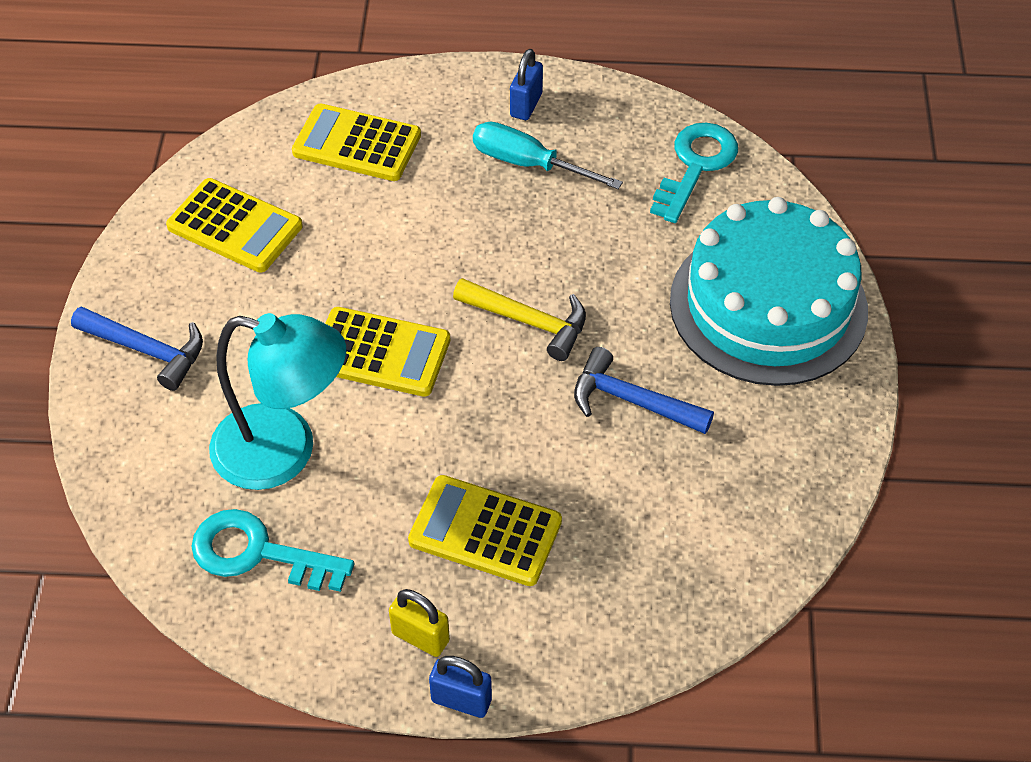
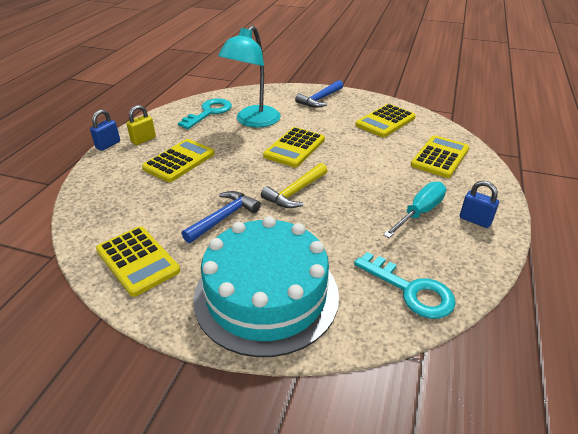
camera: 105 degrees right, 15 degrees down
(773, 477) = (137, 261): none -> yellow calculator

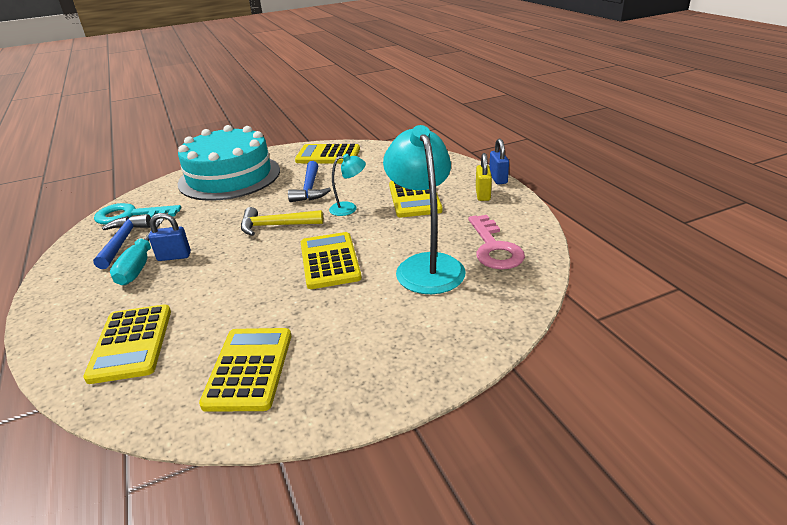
camera: 140 degrees right, 5 degrees down
(209, 112) = (494, 248): turquoise key -> pink key
(229, 178) = (349, 208): none -> turquoise lamp
(295, 192) = (275, 226): yellow hammer -> yellow hammer turned 90 degrees counterclockwise
(320, 99) = (400, 355): blue hammer -> blue hammer (122, 241)
(475, 220) = (76, 283): blue padlock -> blue padlock (174, 256)

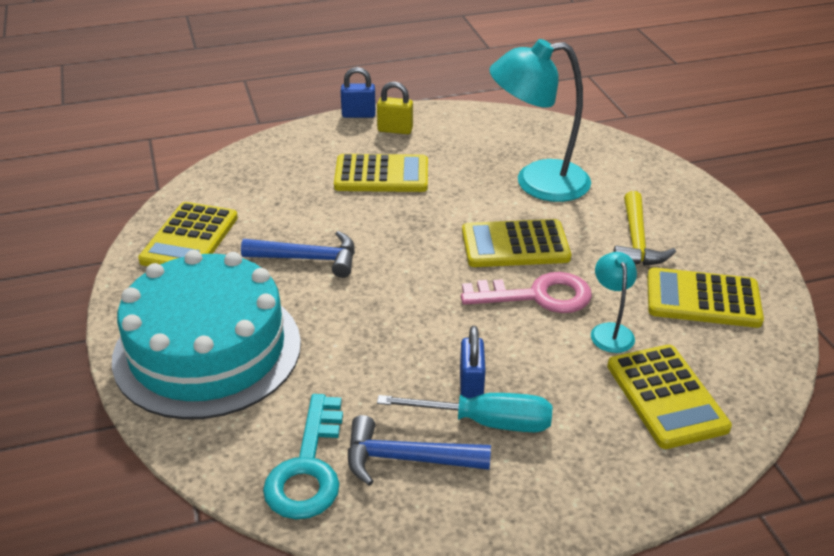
camera: 85 degrees left, 5 degrees up
(131, 343) = (666, 396): yellow calculator -> yellow calculator turned 75 degrees clockwise
(275, 226) = (413, 290): yellow hammer -> yellow hammer (636, 241)
(349, 208) = (387, 226): turquoise lamp -> turquoise lamp (610, 331)
(494, 248) = (513, 140): pink key -> pink key (537, 296)

